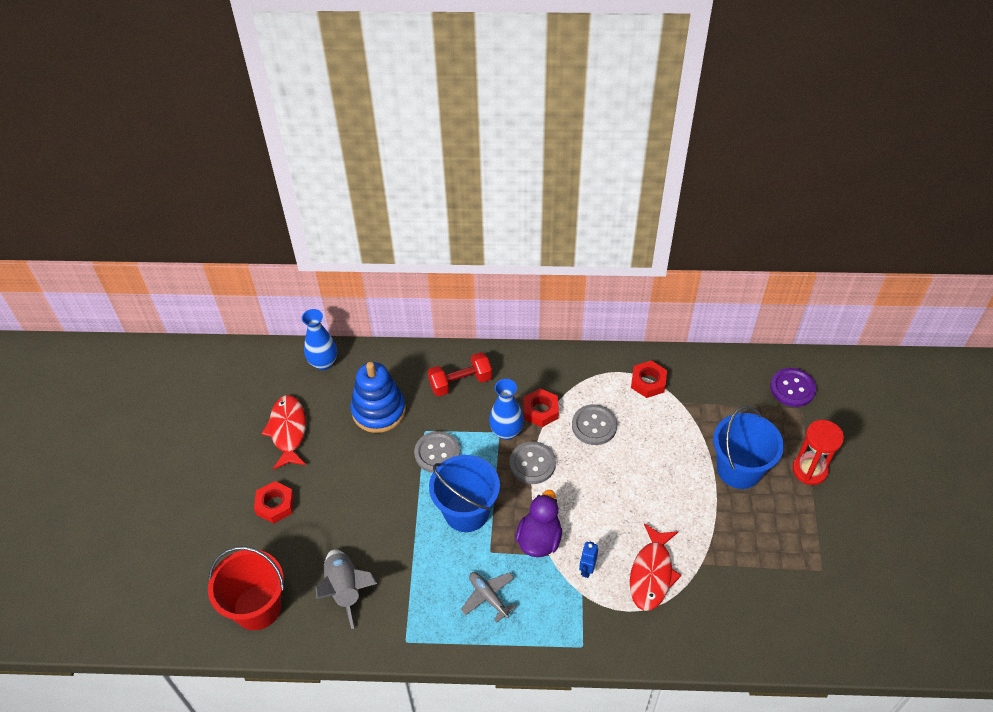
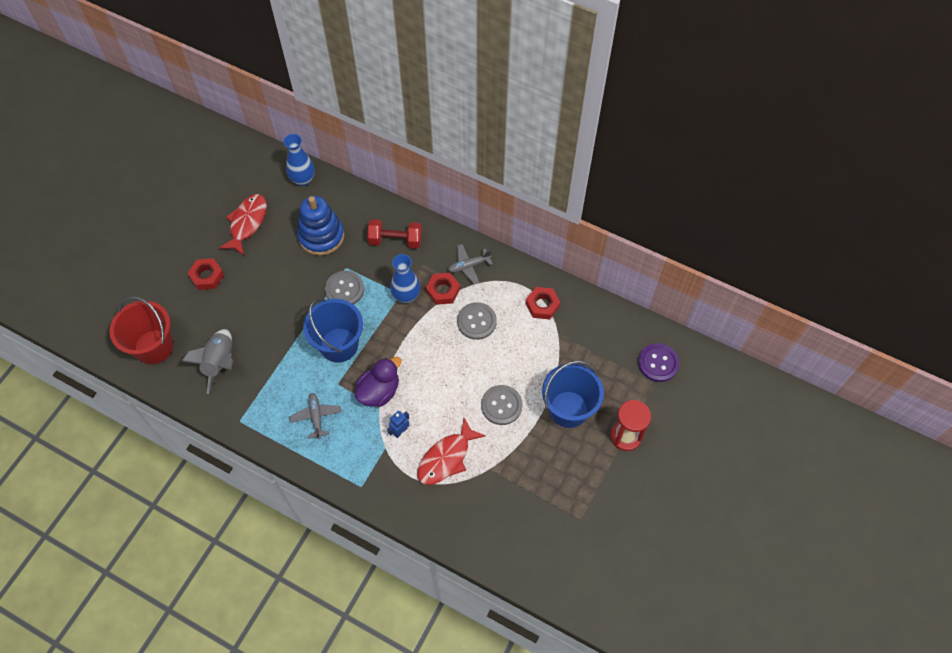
camera: 25 degrees right, 10 degrees up
(532, 463) = (410, 330): grey button -> grey button (501, 405)
(551, 376) = (469, 266): none -> grey plane

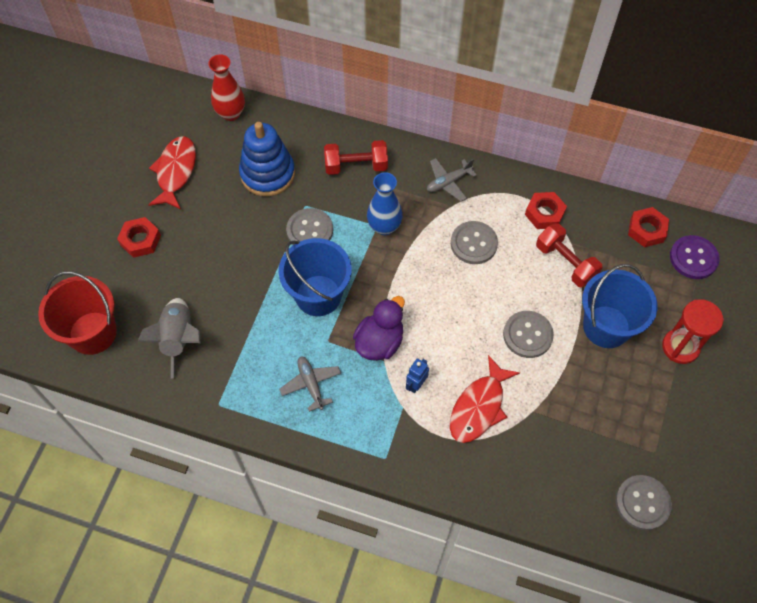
camera: 10 degrees left, 0 degrees up
(303, 179) = (231, 113): blue vase -> red vase
(443, 291) = (425, 214): red nut -> red nut (646, 230)
(549, 350) = (565, 263): none -> red dumbbell
(559, 558) = (642, 503): none -> grey button

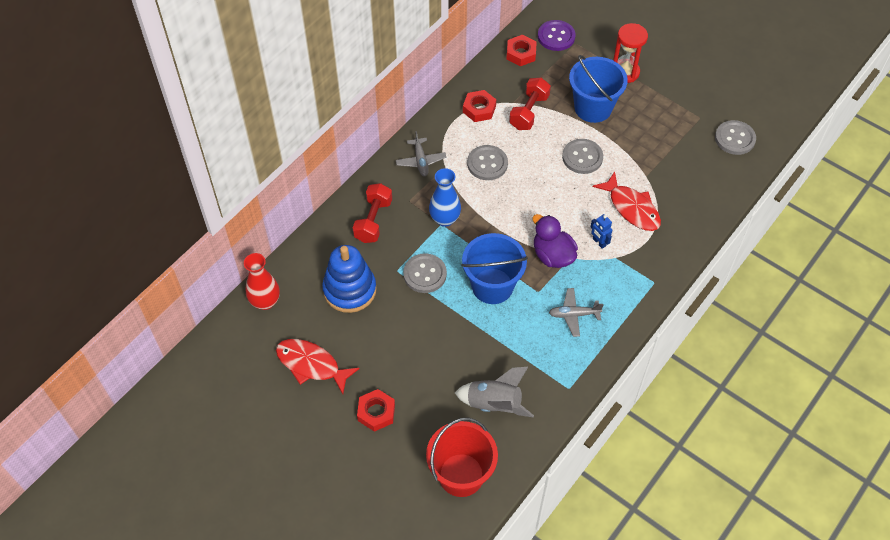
camera: 70 degrees left, 5 degrees down
(565, 263) = (529, 112): red dumbbell -> red dumbbell turned 45 degrees counterclockwise

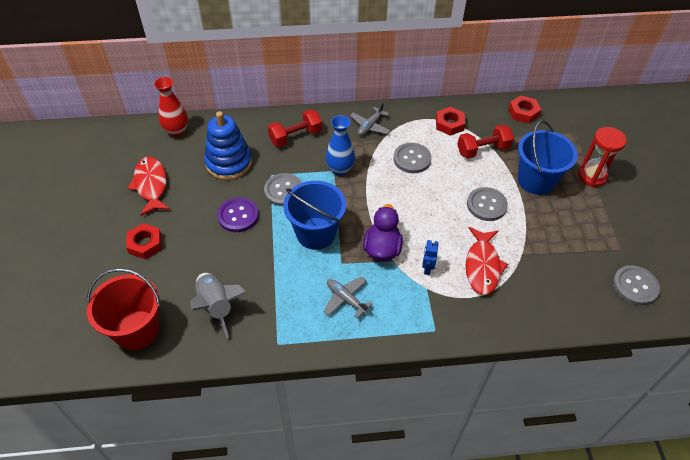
camera: 45 degrees right, 5 degrees down
(556, 36) = (564, 119): purple button -> purple button (238, 216)

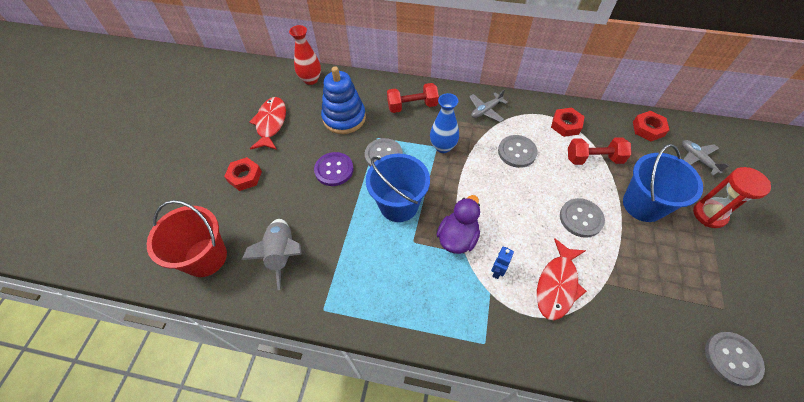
camera: 20 degrees right, 5 degrees up
(346, 299) = (404, 281): grey plane -> grey plane (697, 159)

